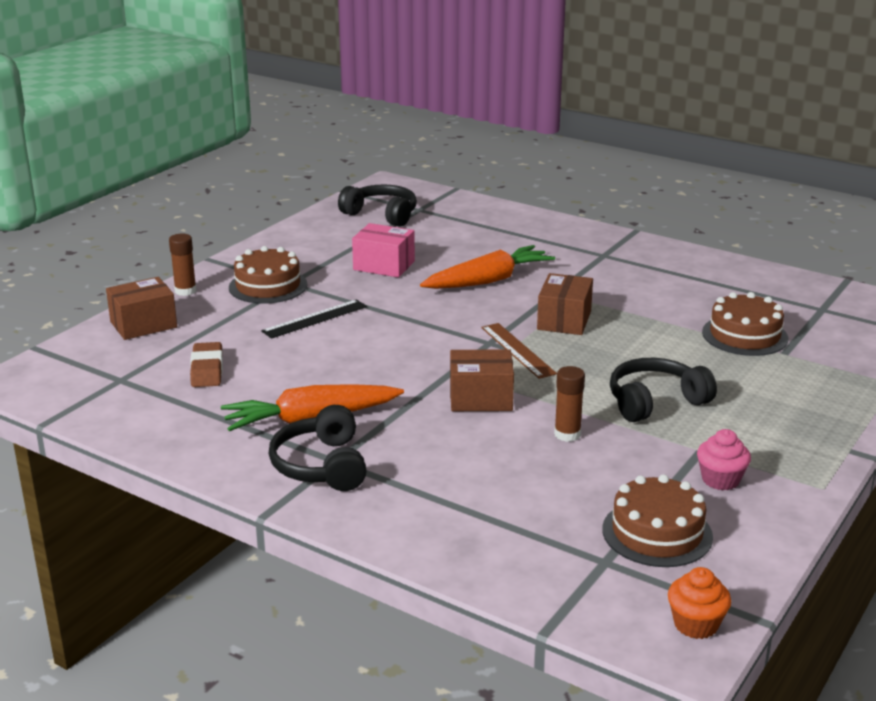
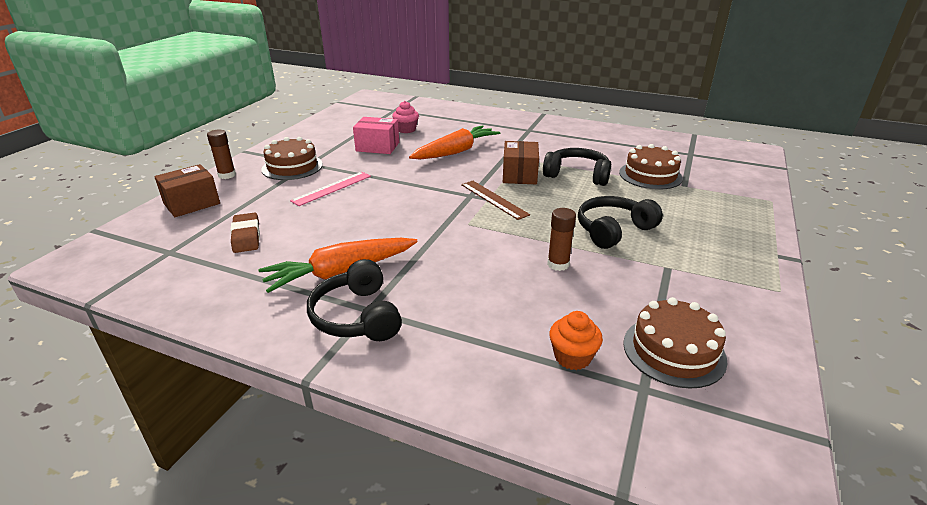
camera: 10 degrees left, 5 degrees up
(315, 319) = (332, 188): black ruler -> pink ruler
(381, 215) = (369, 114): black headphones -> black headphones (577, 175)
(481, 398) = (478, 240): brown box -> none
(696, 624) = (762, 453): orange cupcake -> orange cupcake (572, 357)
(720, 480) = (697, 292): pink cupcake -> pink cupcake (406, 130)

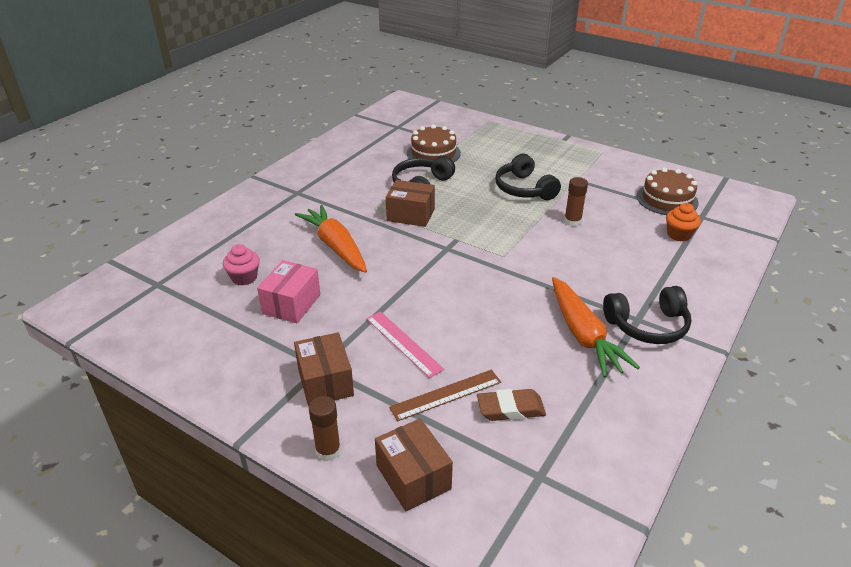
camera: 80 degrees left, 5 degrees up
(292, 167) = (325, 382): brown cake -> brown box
(494, 199) = (459, 236): brown ruler -> brown ruler (446, 394)

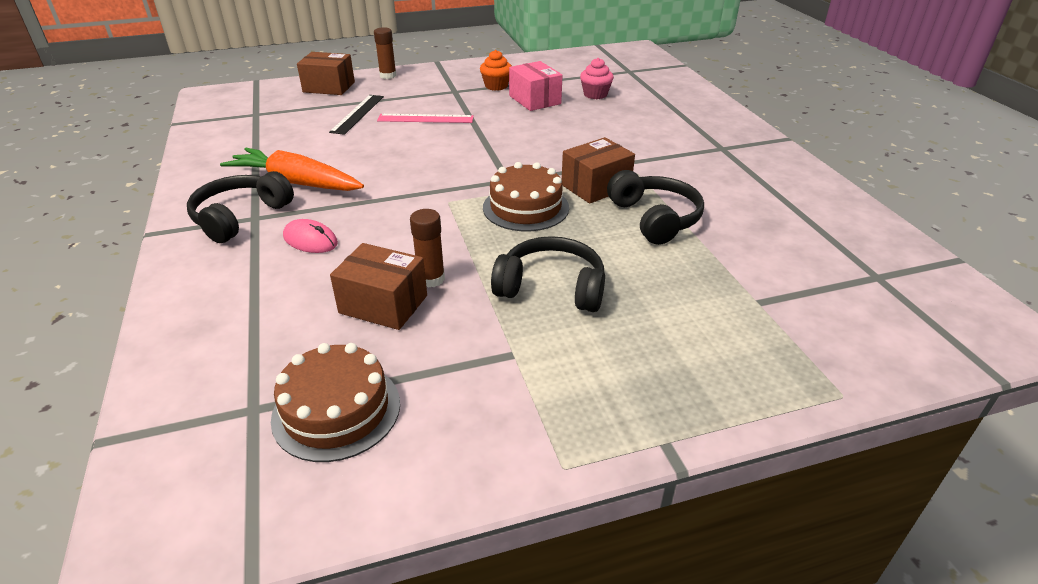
camera: 130 degrees right, 0 degrees up
(325, 382) = (438, 88): brown box -> brown box (383, 304)
(335, 246) = (590, 135): orange carrot -> none
(433, 153) = (744, 266): brown cake -> brown cake (526, 207)
(446, 394) = (358, 114): brown ruler -> black ruler
(510, 409) = (306, 126): brown eraser -> none
(614, 279) = (310, 240): none -> pink mouse
(679, 235) = (271, 346): orange cupcake -> orange cupcake (496, 86)

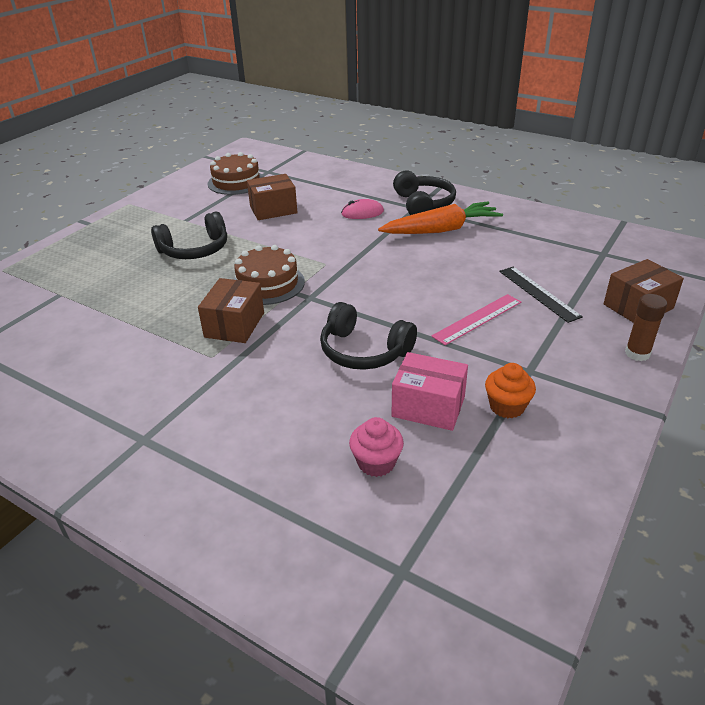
camera: 140 degrees right, 0 degrees up
(431, 279) = (267, 226): brown glue stick -> none
(655, 218) = (163, 319): black headphones -> black headphones (364, 351)

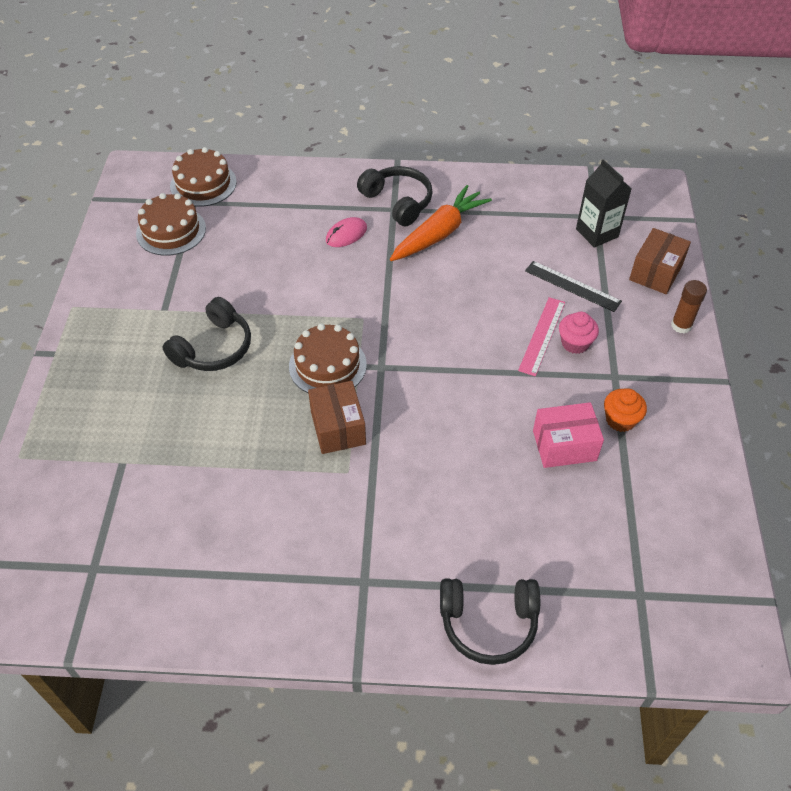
camera: 30 degrees left, 15 degrees up
(273, 209) = (249, 260): brown box -> none
(284, 164) = (203, 184): none -> brown cake
(364, 351) = (474, 410): black headphones -> black headphones (488, 623)
(376, 463) = (562, 515): pink cupcake -> pink cupcake (575, 343)
(595, 264) = (597, 233): none -> black carton

